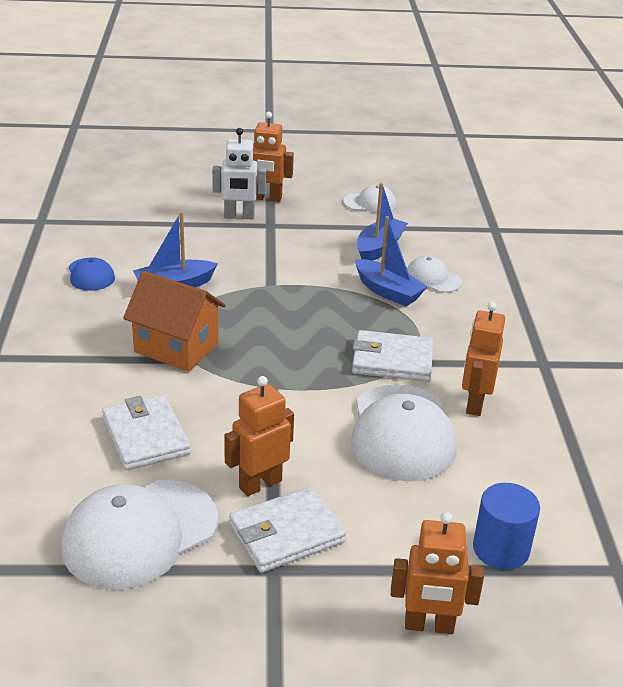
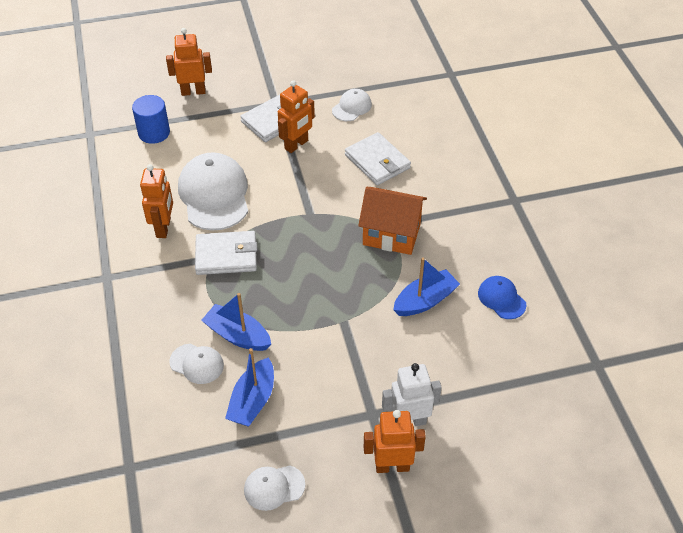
camera: 170 degrees right, 15 degrees up
(140, 534) = (352, 107): white cap -> white cap, size x0.51

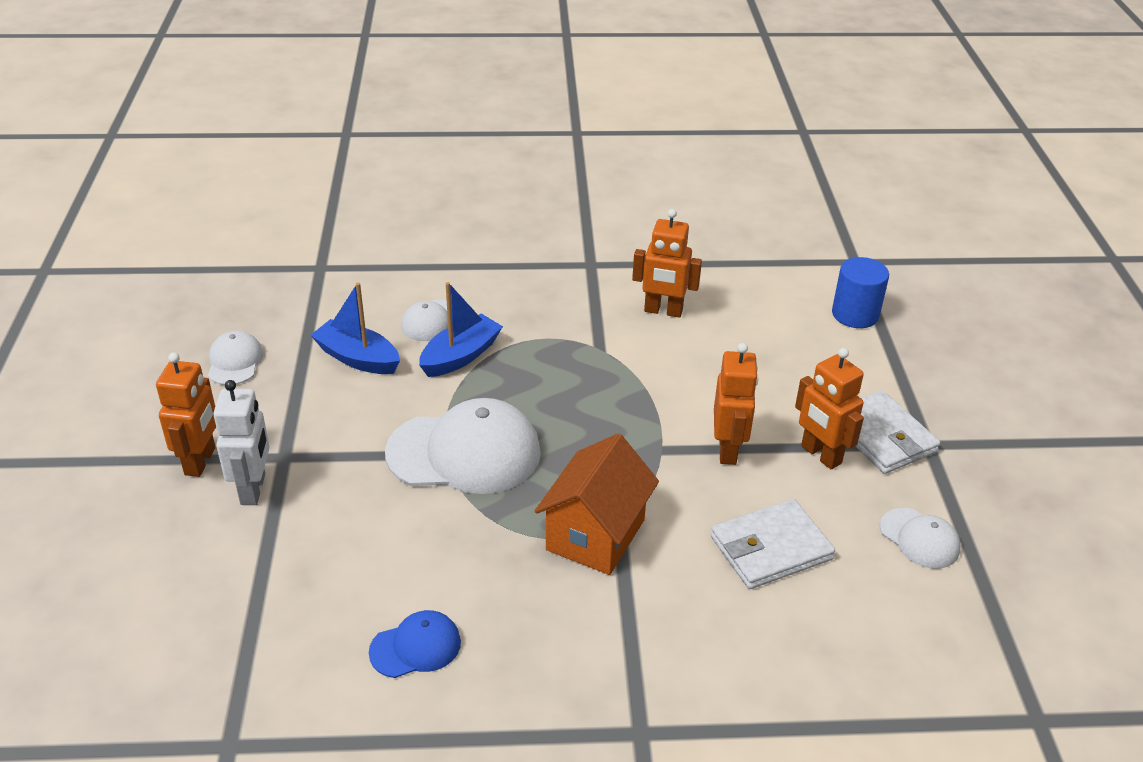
camera: 100 degrees right, 10 degrees down
(193, 92) = (952, 358): orange robot -> orange robot (728, 450)
(214, 195) = (718, 359): white cap -> white cap (464, 453)
(226, 255) = (599, 359): white wallet -> none
(425, 301) = (448, 548): blue boat -> none

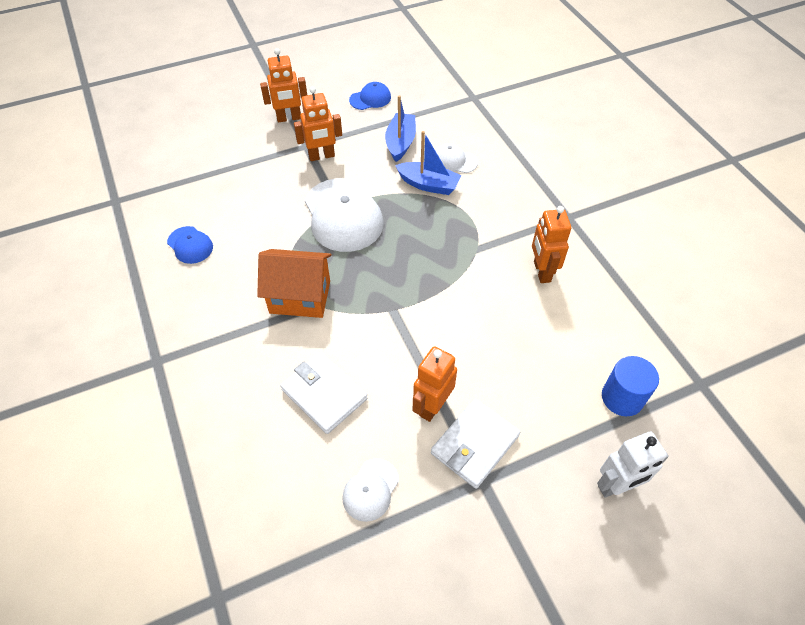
camera: 70 degrees right, 15 degrees up
(235, 361) = (370, 99): white cap -> blue cap
(253, 489) = (277, 144): white robot -> white robot (616, 486)
(728, 450) = (410, 347): orange robot -> orange robot (321, 156)

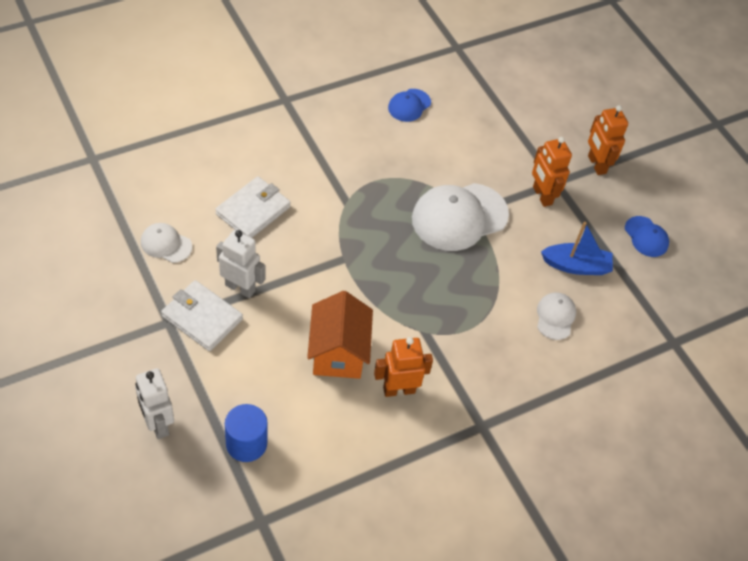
camera: 80 degrees right, 0 degrees up
(300, 297) = (354, 188): orange house -> orange house (338, 353)
(428, 184) = (513, 291): blue boat -> none
(432, 406) = (240, 288): orange robot -> white robot

